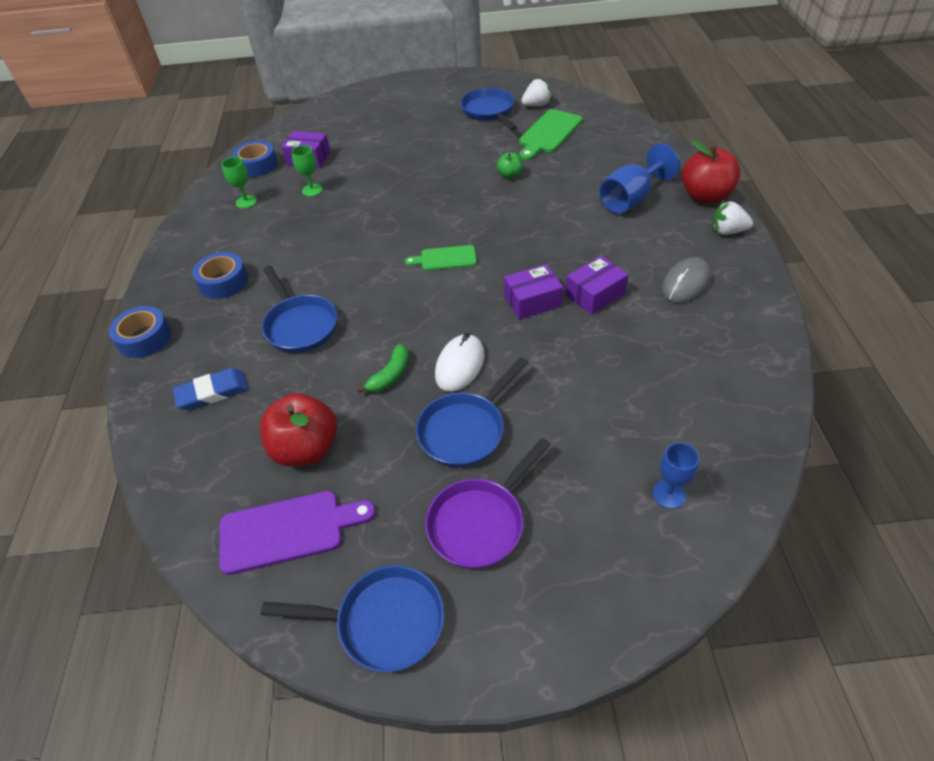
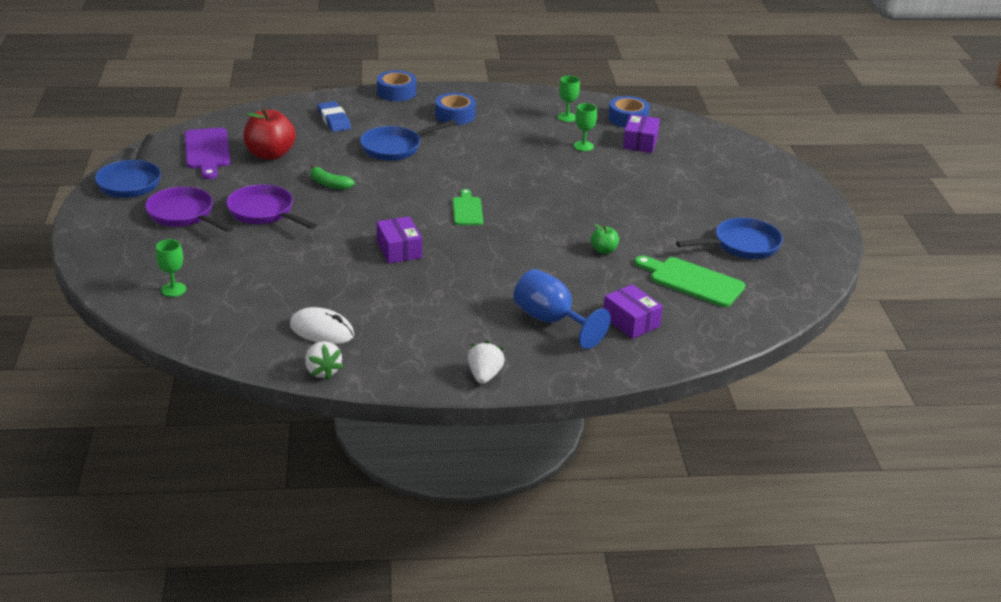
camera: 85 degrees right, 15 degrees down
(460, 365) = (331, 212): white mouse -> white mouse (322, 330)
(465, 430) = (264, 212): blue pan -> purple pan
(536, 105) = (761, 278): white strawberry -> white strawberry (322, 371)
(595, 294) = (400, 282): purple box -> purple box (631, 321)
(669, 494) = (173, 289): blue goblet -> green goblet
(685, 283) = (405, 334): grey mouse -> none
(705, 197) = (552, 372): red apple -> none

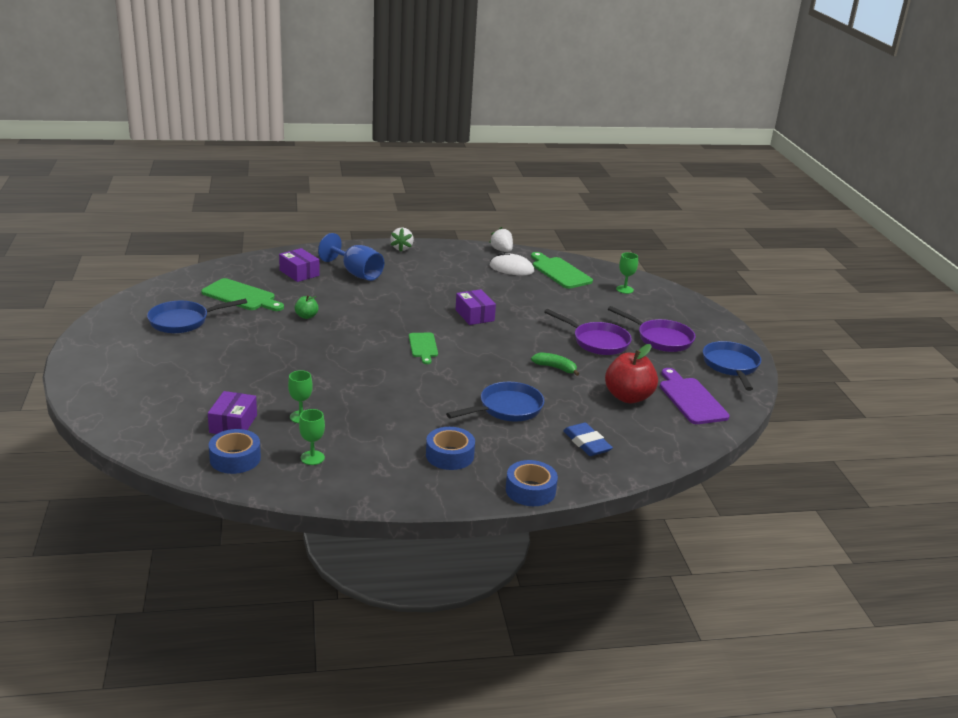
camera: 175 degrees right, 5 degrees down
(250, 323) = (560, 272): none -> green cutting board

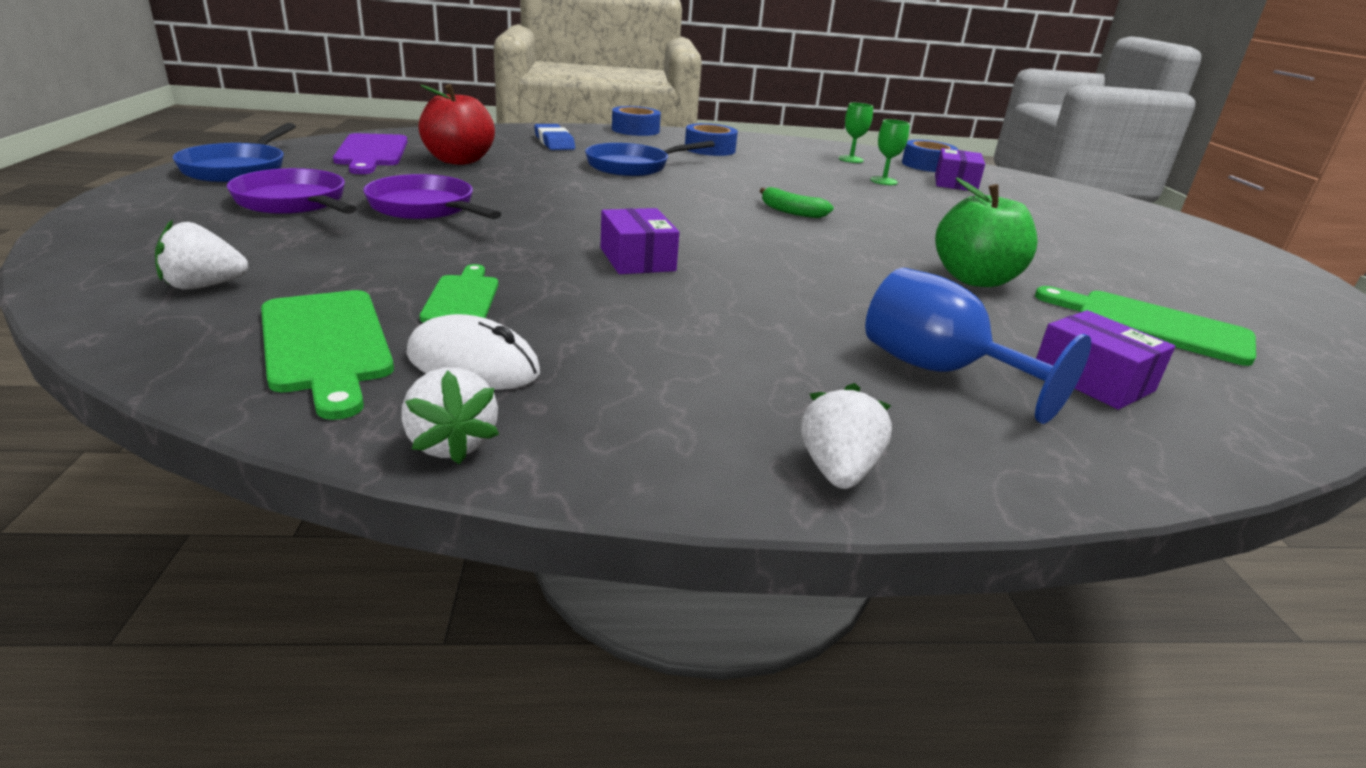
camera: 175 degrees left, 0 degrees up
(183, 321) = (1188, 286): blue pan -> none
(306, 316) = (975, 279): green apple -> green apple, size x2.00
(423, 346) = (742, 224): green cutting board -> green cutting board (462, 298)
(555, 368) = (535, 189): green banana -> green banana (791, 212)
(624, 289) = (204, 286): green goblet -> white strawberry

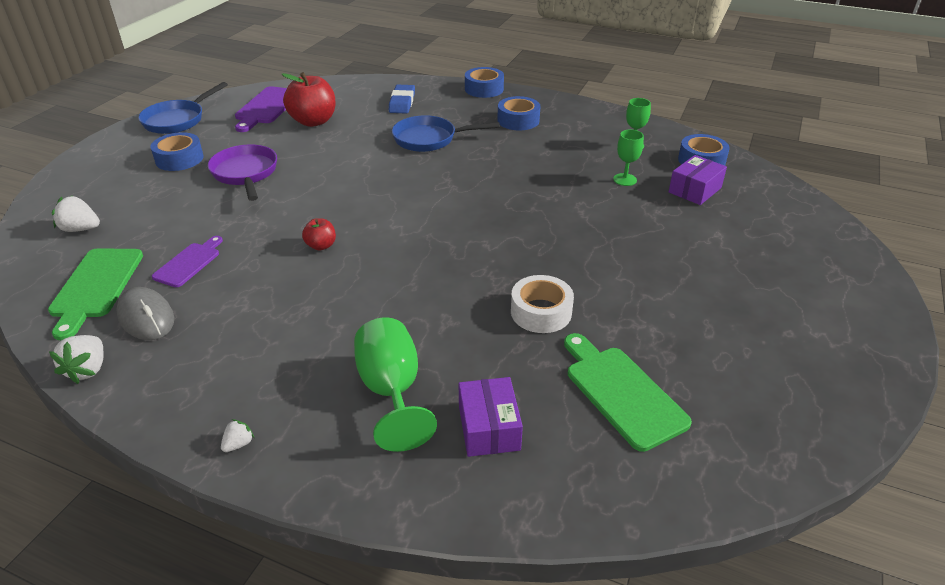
camera: 30 degrees right, 10 degrees up
(294, 203) = (179, 159): purple pan -> blue tape
(462, 298) = (189, 263): green cutting board -> purple cutting board
(473, 364) = (146, 317): white mouse -> grey mouse
(637, 259) = (321, 246): purple box -> red apple
(791, 212) = (491, 210): green banana -> none
(838, 471) = (238, 444): white strawberry -> white strawberry, size x0.56
(938, 371) = (391, 390): blue goblet -> green goblet
(975, 279) = (541, 312): green apple -> white tape

